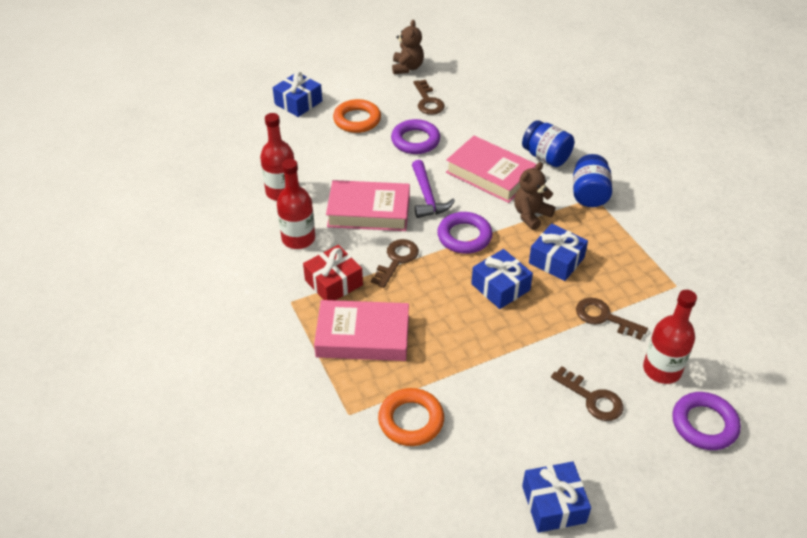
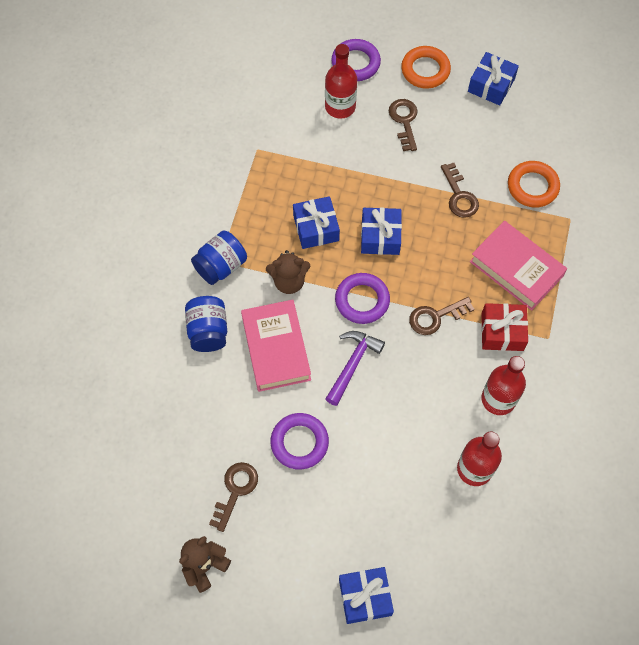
camera: 140 degrees left, 20 degrees up
(357, 120) = (328, 518): orange ring -> orange ring (425, 70)
(369, 211) = (416, 385): pink book -> none
(604, 318) = (334, 163): brown key -> brown key (459, 195)

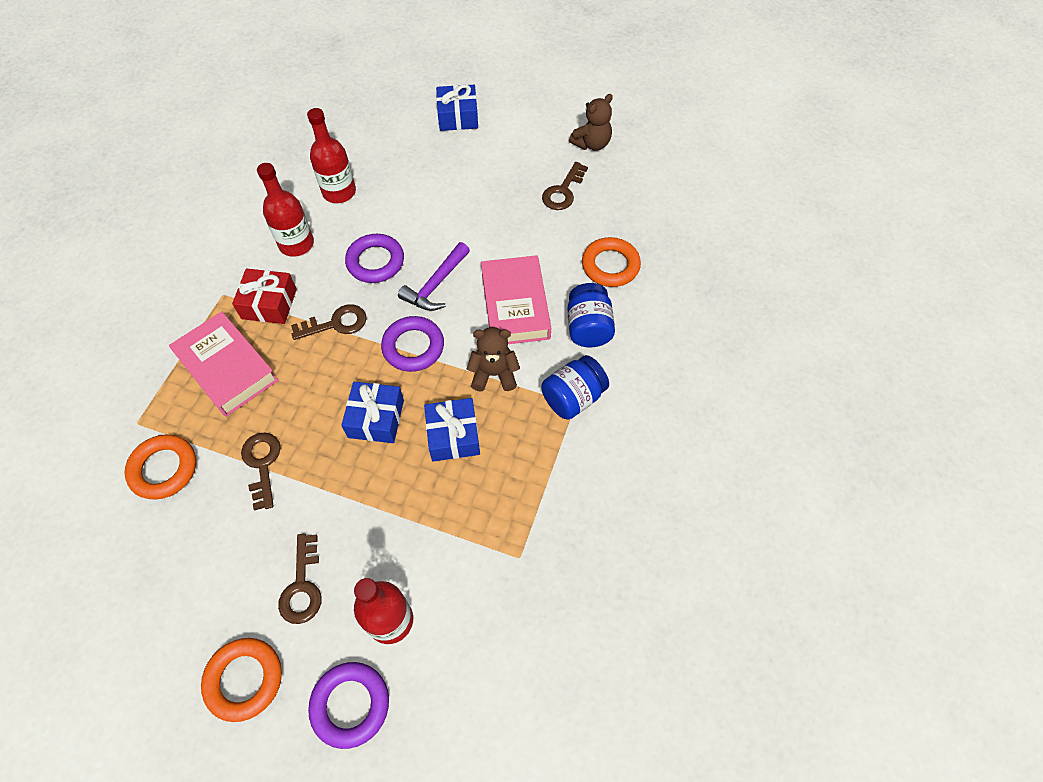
camera: 175 degrees left, 5 degrees down
(187, 399) = (610, 265): none -> orange ring
(299, 442) = (500, 223): purple ring -> purple ring (375, 262)
(491, 85) = (154, 640): blue gift -> none

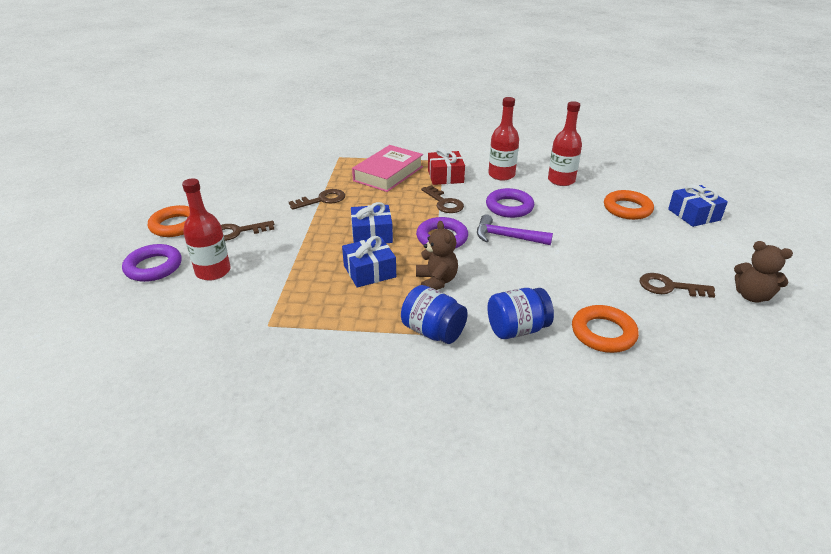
camera: 75 degrees right, 25 degrees down
(164, 469) = (311, 171): orange ring -> orange ring (627, 209)
(515, 305) = (513, 281): pink book -> none

